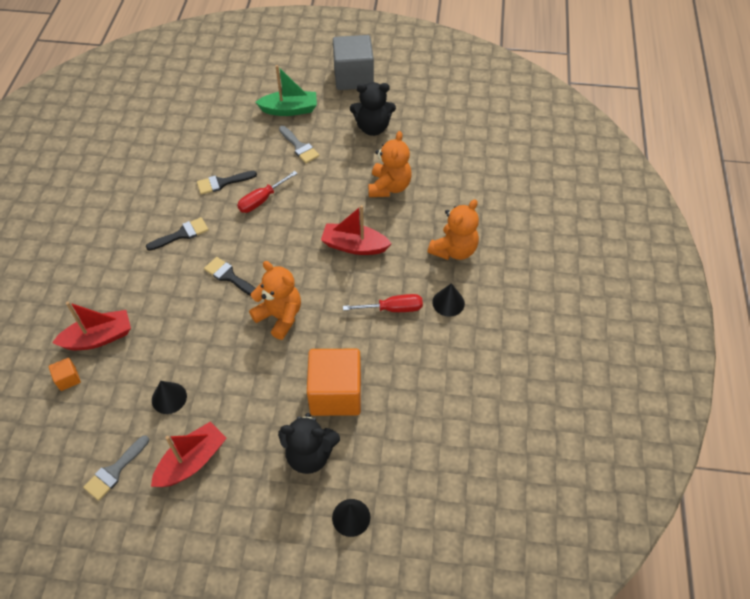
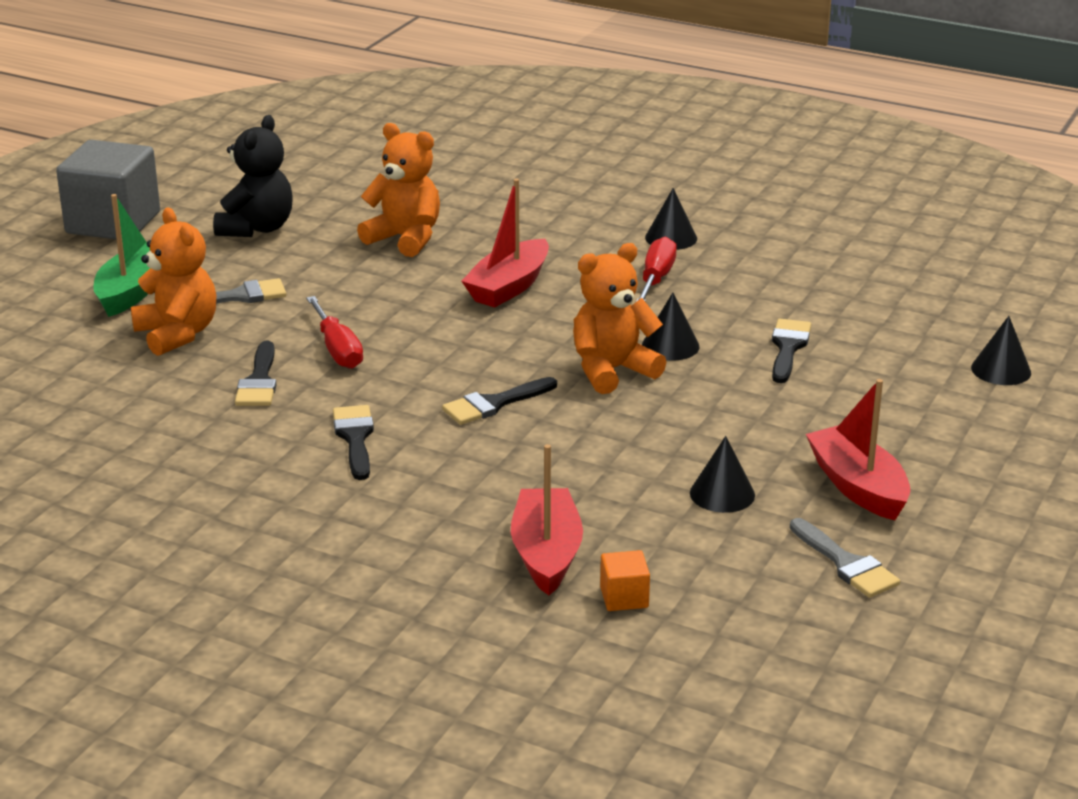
camera: 70 degrees left, 25 degrees down
(309, 455) = (886, 385): black teddy bear -> none
(317, 336) = (670, 346): none -> black cone
(335, 394) = (788, 348): orange cube -> black brush
(454, 250) = (575, 216): orange teddy bear -> orange teddy bear (177, 334)

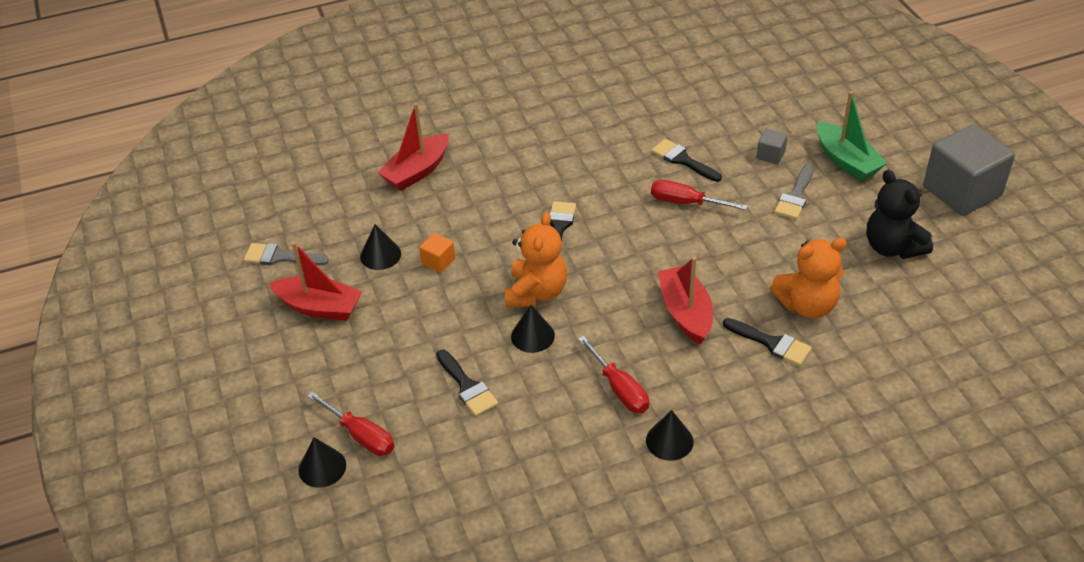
camera: 135 degrees right, 15 degrees up
(177, 334) = (770, 155): orange teddy bear -> grey cube
(355, 438) = (586, 164): black brush -> black brush (771, 343)
(546, 554) = (417, 171): red boat -> red boat turned 90 degrees clockwise
(624, 597) = (358, 175): orange cube -> orange cube (438, 261)
(937, 370) = (360, 435): none -> red screwdriver

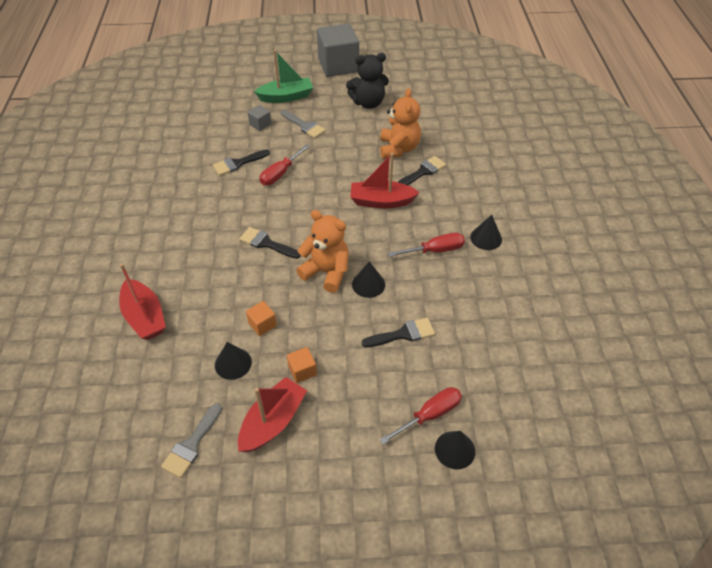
camera: 75 degrees left, 5 degrees up
(388, 311) = (302, 371): none -> orange cube

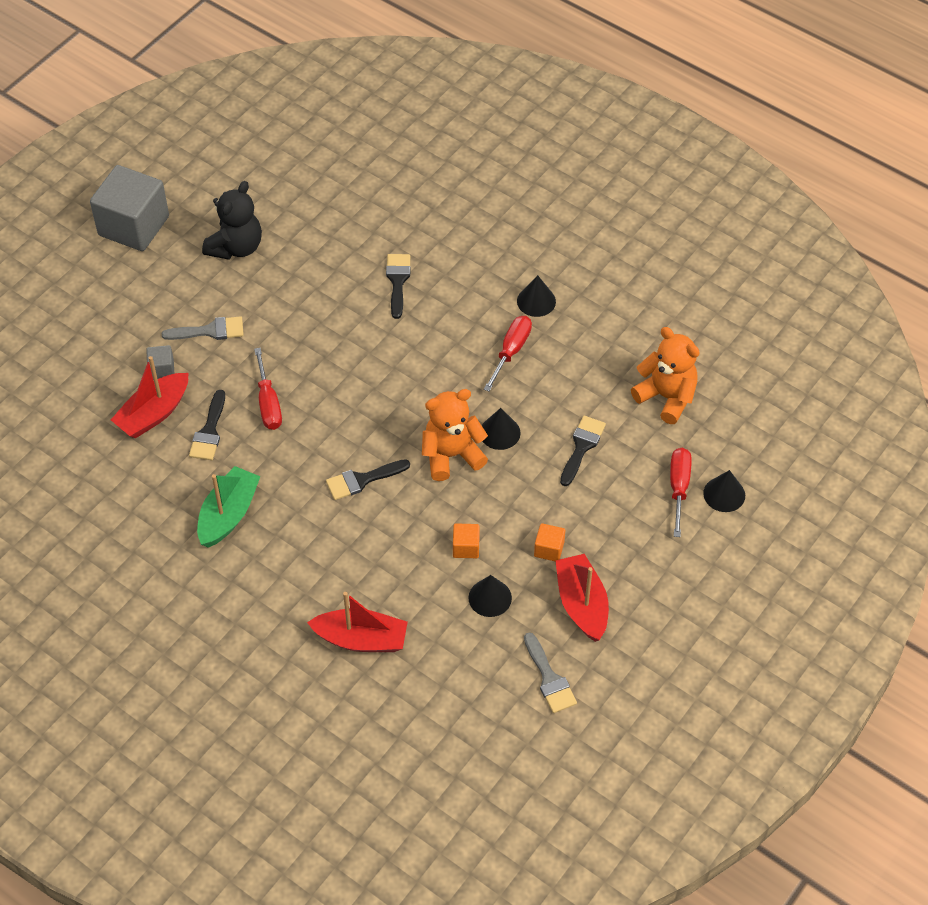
camera: 50 degrees left, 5 degrees up
(286, 97) = (137, 314): green boat -> green boat (228, 514)
(381, 201) = (403, 346): red boat -> red boat (154, 413)
(398, 148) = (341, 275): orange teddy bear -> orange teddy bear (666, 397)

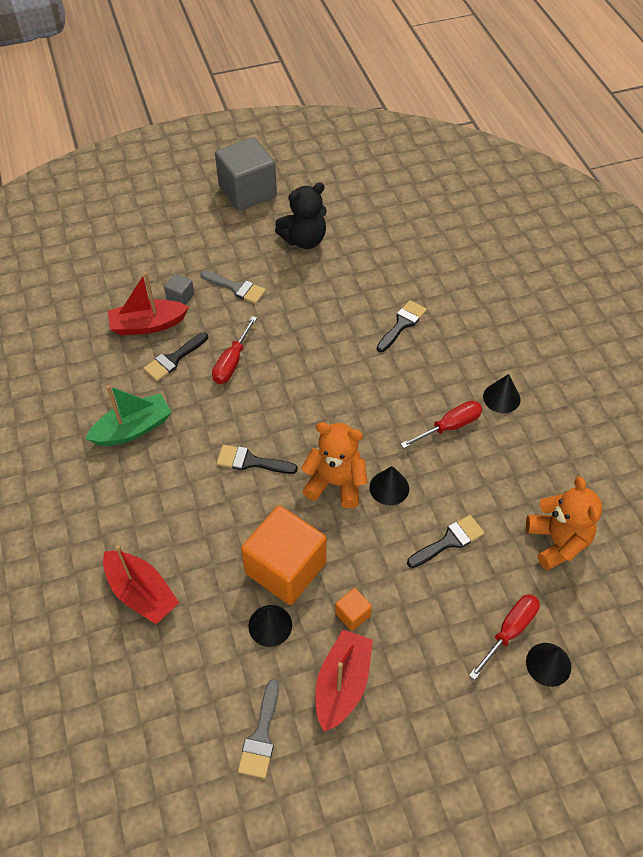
camera: 35 degrees right, 0 degrees up
(466, 547) = (285, 568): orange cube -> orange cube, size x2.35

